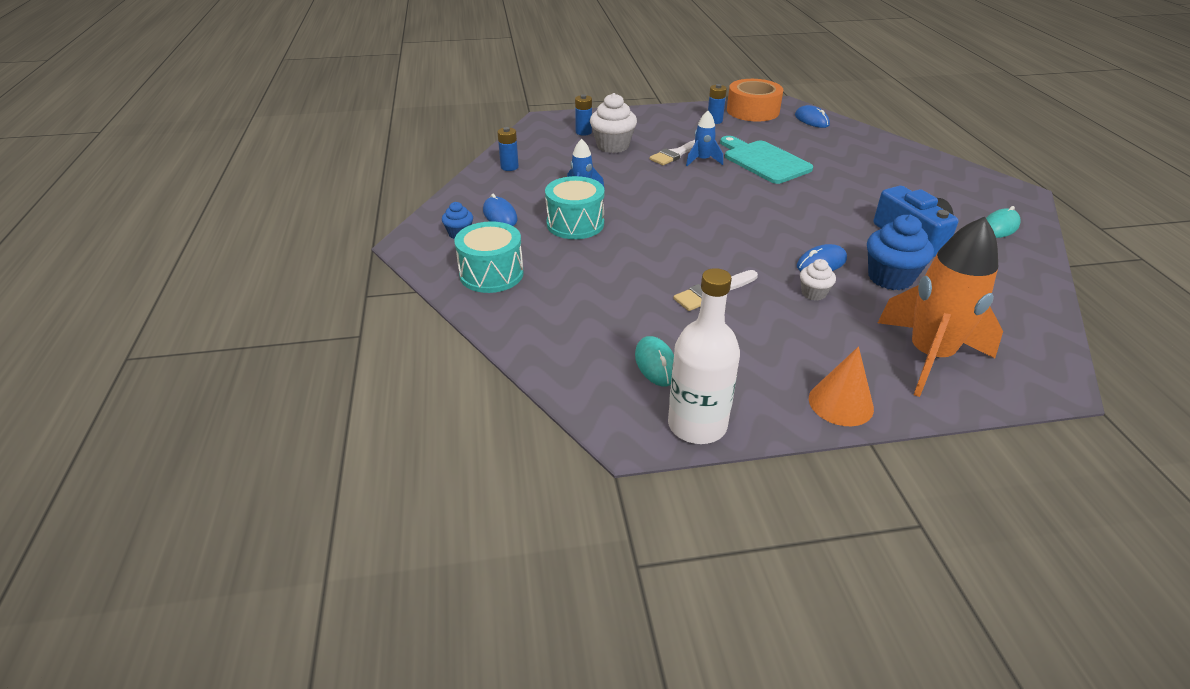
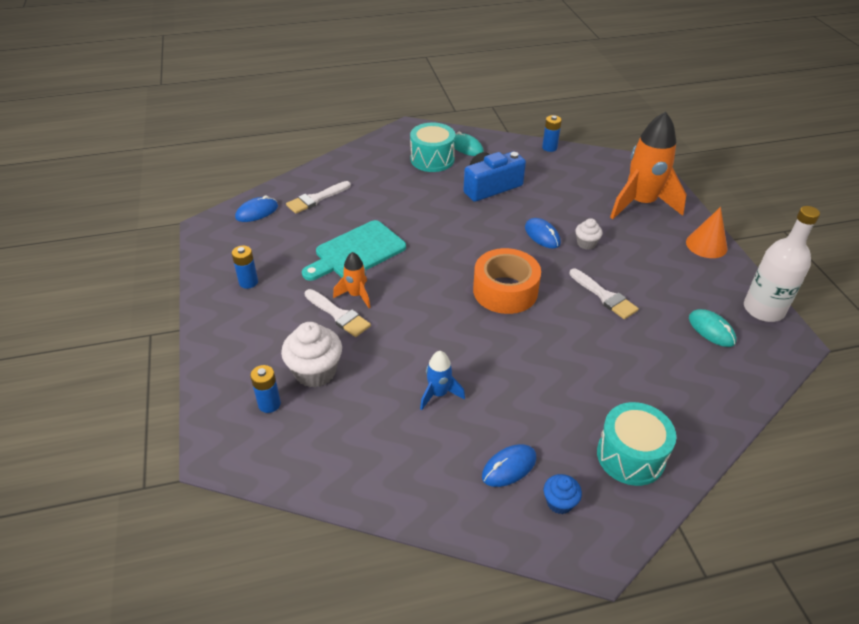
camera: 95 degrees left, 5 degrees up
(509, 167) = (378, 476): blue battery -> blue battery (549, 147)
(575, 224) = (513, 394): turquoise drum -> turquoise drum (432, 159)
(656, 364) = (711, 330): turquoise mouse -> turquoise mouse turned 75 degrees clockwise
(702, 160) = (356, 295): blue rocket -> orange rocket
(753, 111) = (223, 251): orange tape -> orange tape (505, 291)
(843, 143) = (316, 199): none -> white brush
(890, 278) = (552, 205): blue cupcake -> none

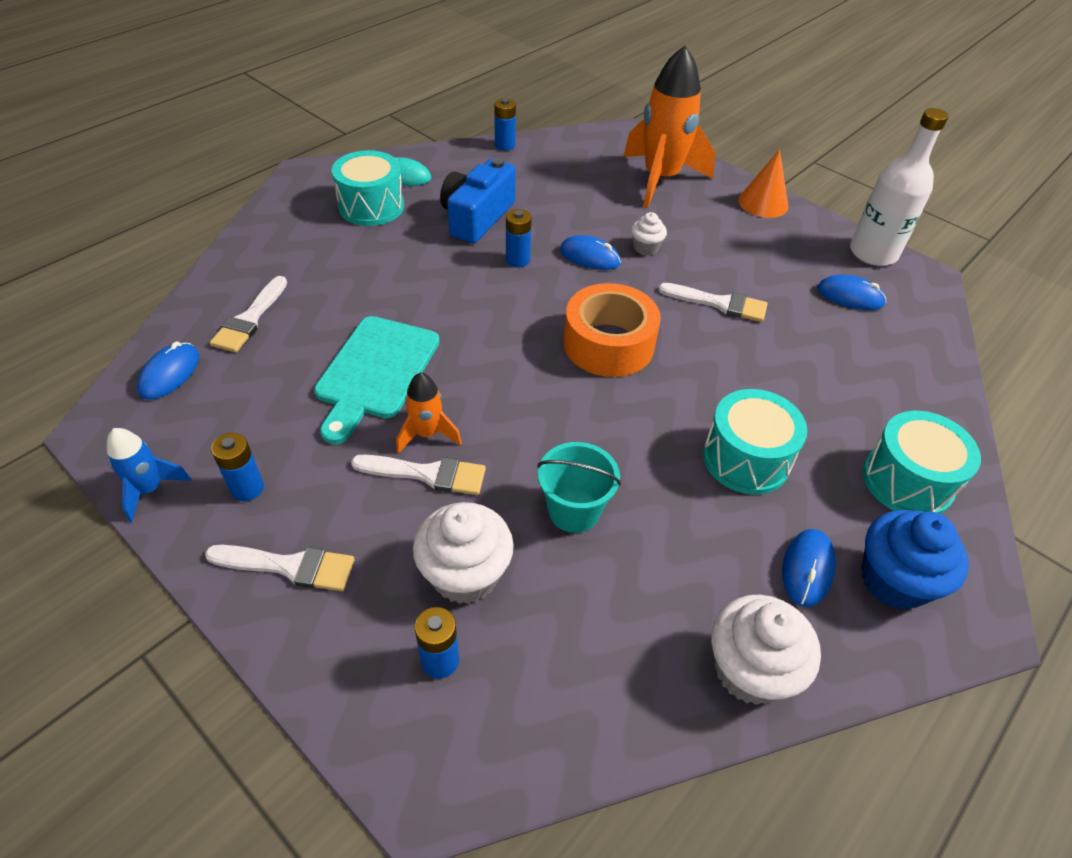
camera: 35 degrees left, 5 degrees up
(238, 327) = (289, 566): none -> white brush
(400, 369) = (574, 510): none -> turquoise bucket
(422, 496) = (750, 670): none -> white cupcake
(439, 394) = (649, 518): blue rocket -> blue rocket (150, 489)
(493, 221) = (517, 260): none -> blue battery
(530, 392) = (746, 459): none -> turquoise drum
(559, 502) = (893, 580): blue cupcake -> blue cupcake, size x1.83
(711, 330) = (850, 296): turquoise mouse -> blue mouse

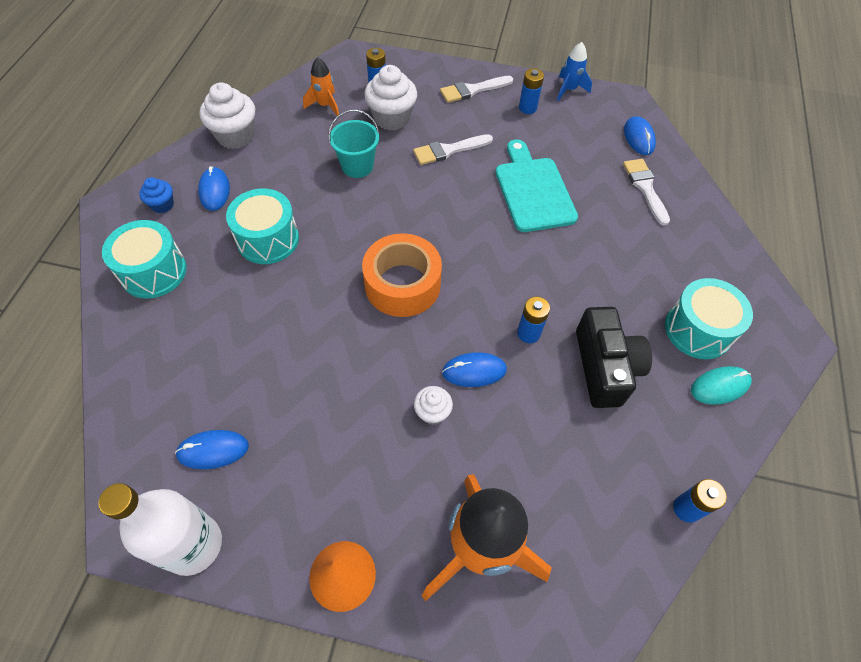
camera: 150 degrees right, 10 degrees up
(427, 434) = (468, 169): orange rocket -> orange rocket (325, 105)
(477, 217) = (605, 367): blue camera -> black camera
(719, 303) = (334, 373): white brush -> none
(893, 580) = (162, 205): blue cupcake -> blue cupcake, size x0.55

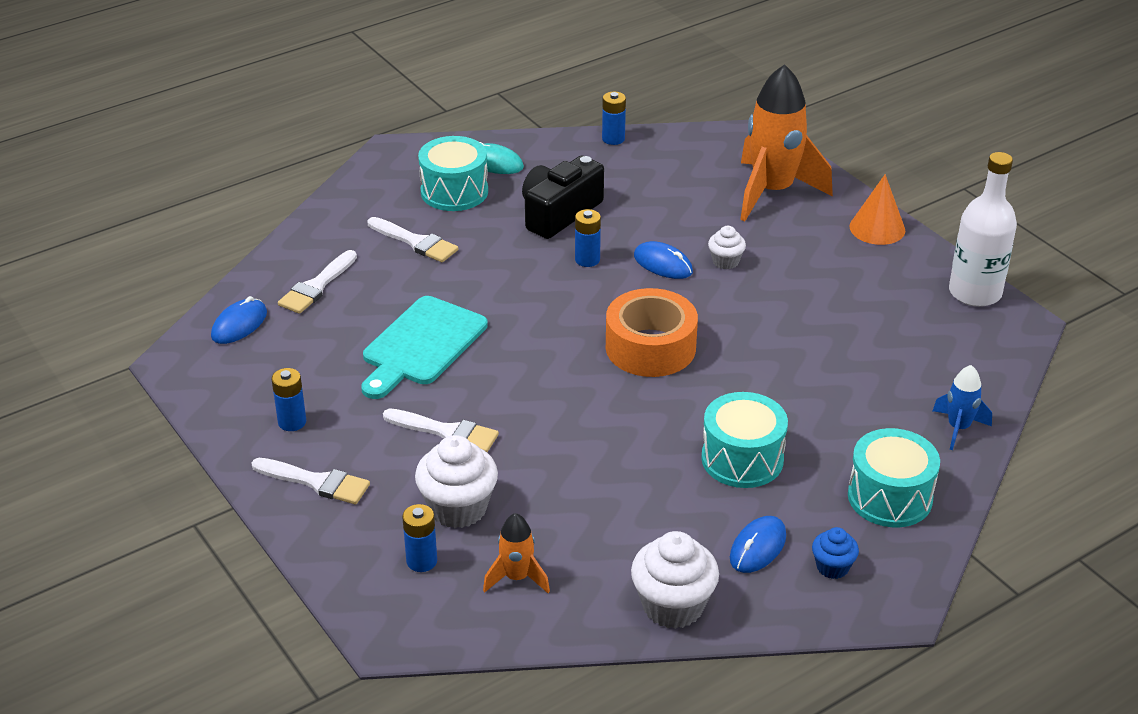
camera: 135 degrees left, 20 degrees down
(213, 450) = (924, 332): blue mouse -> none
(357, 166) = (566, 476): turquoise bucket -> none
(569, 90) = (213, 412): blue rocket -> blue rocket (958, 428)
(648, 262) = (416, 242): none -> white brush

